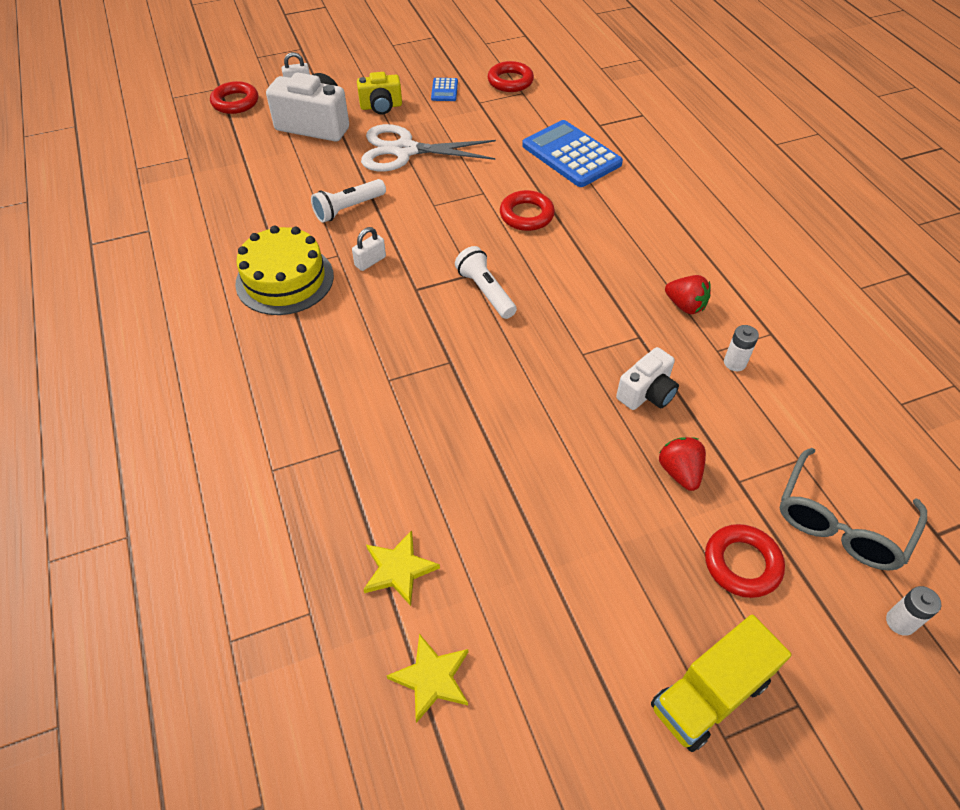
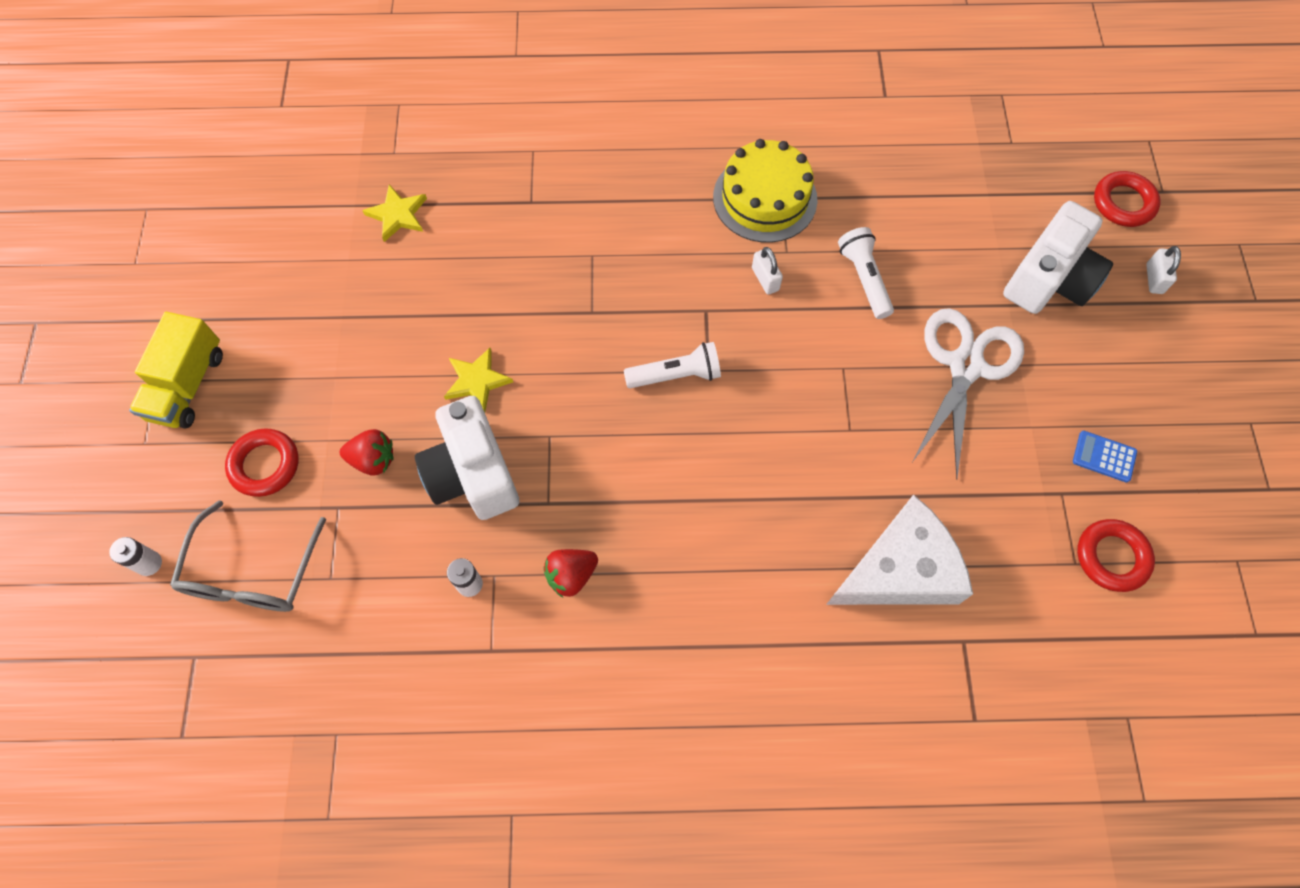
camera: 110 degrees right, 15 degrees up
(381, 106) = (1077, 365): yellow camera -> none
(431, 678) = (304, 213): yellow star -> yellow star (477, 381)
(526, 215) = (790, 464): red ring -> none
(571, 155) = (900, 569): blue calculator -> white cheese
(647, 393) = (472, 474): white camera -> white camera, size x1.67
(709, 694) = (187, 385): yellow truck -> yellow truck turned 150 degrees counterclockwise
(840, 523) = (252, 573): grey glasses -> grey glasses turned 135 degrees counterclockwise

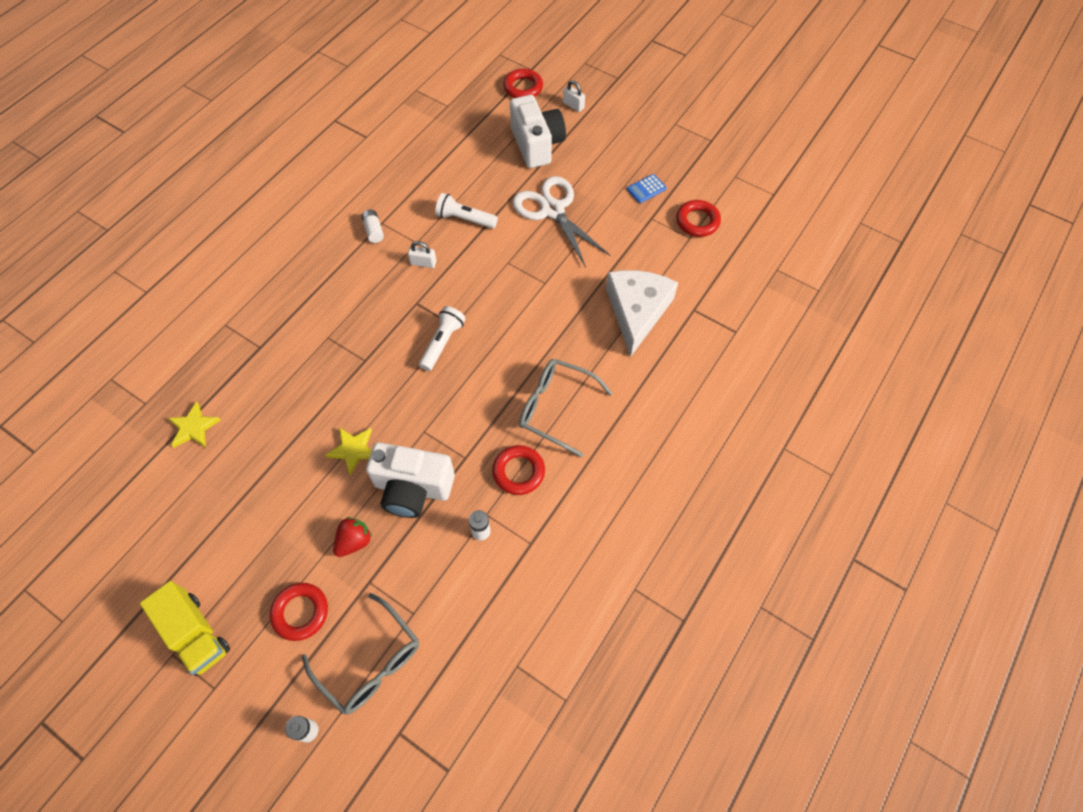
camera: 55 degrees left, 5 degrees down
(571, 575) = (518, 472): red strawberry -> red ring
(685, 561) = (555, 408): none -> grey glasses
(765, 198) = (374, 231): yellow cake -> white battery

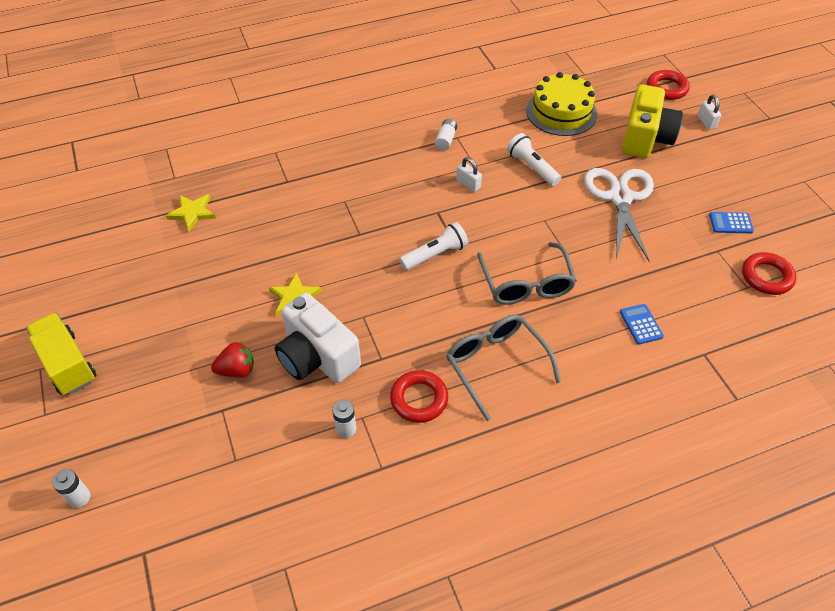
camera: 35 degrees right, 10 degrees down
(195, 634) = (67, 364): yellow truck -> yellow truck turned 150 degrees clockwise
(300, 612) = (151, 399): red ring -> none
(370, 662) = (170, 477): grey glasses -> grey glasses (526, 284)
(453, 153) = (561, 112): none -> yellow cake
(537, 144) = (645, 138): white camera -> yellow camera
(636, 311) = (641, 324): white cheese -> blue calculator

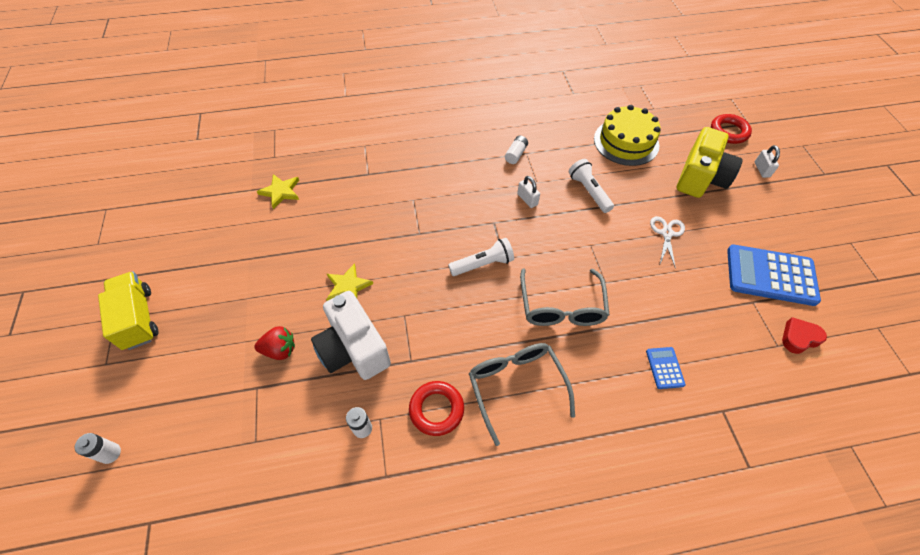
camera: 10 degrees right, 5 degrees up
(620, 198) = (667, 233): white scissors -> white scissors, size x0.52
(730, 223) = (770, 275): blue calculator -> blue calculator, size x2.19
(766, 277) = (799, 338): red ring -> red heart

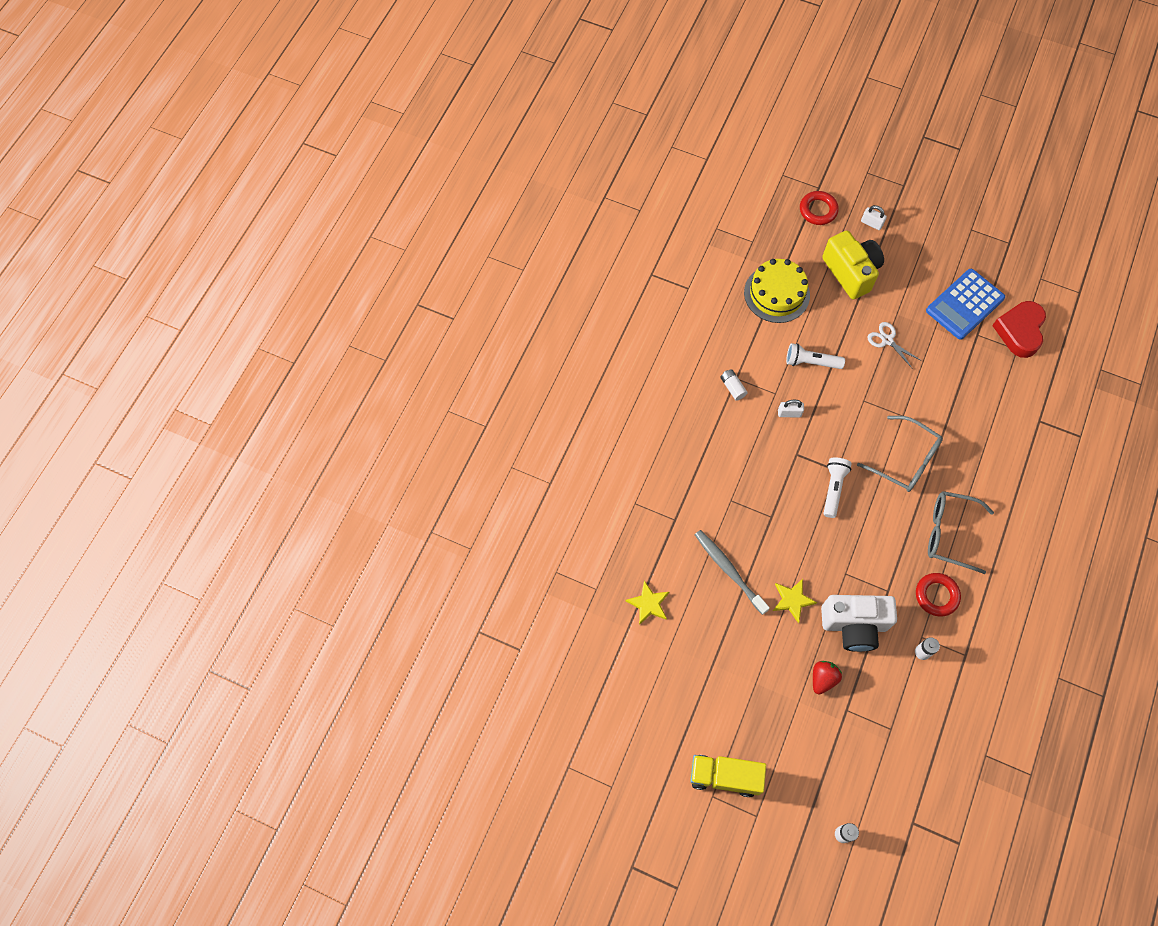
camera: 55 degrees left, 10 degrees up
(346, 228) = (729, 570): none -> grey toothbrush
(664, 368) = (991, 431): blue calculator -> none
(799, 338) = (1019, 331): red heart -> red heart, size x1.75

